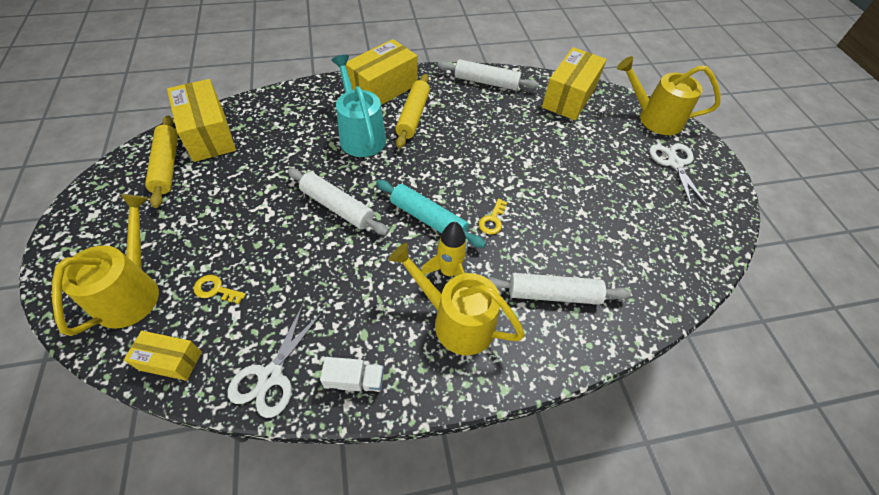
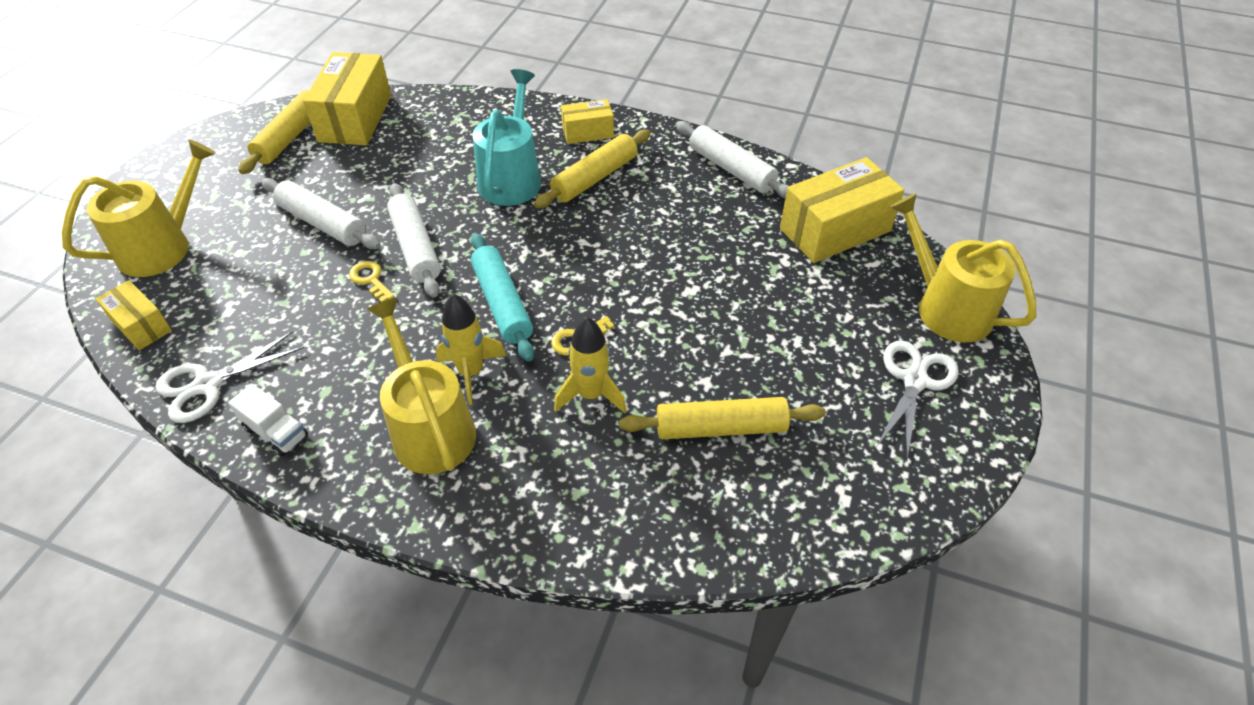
camera: 35 degrees right, 5 degrees down
(215, 290) = (231, 278): yellow key -> yellow key (370, 280)
(383, 89) = (588, 132): yellow box -> yellow box, size x0.55
(530, 250) = (591, 395): none -> yellow rocket
(553, 294) = (570, 458): white rolling pin -> white rolling pin (322, 223)
(612, 234) = (720, 427): none -> yellow rolling pin

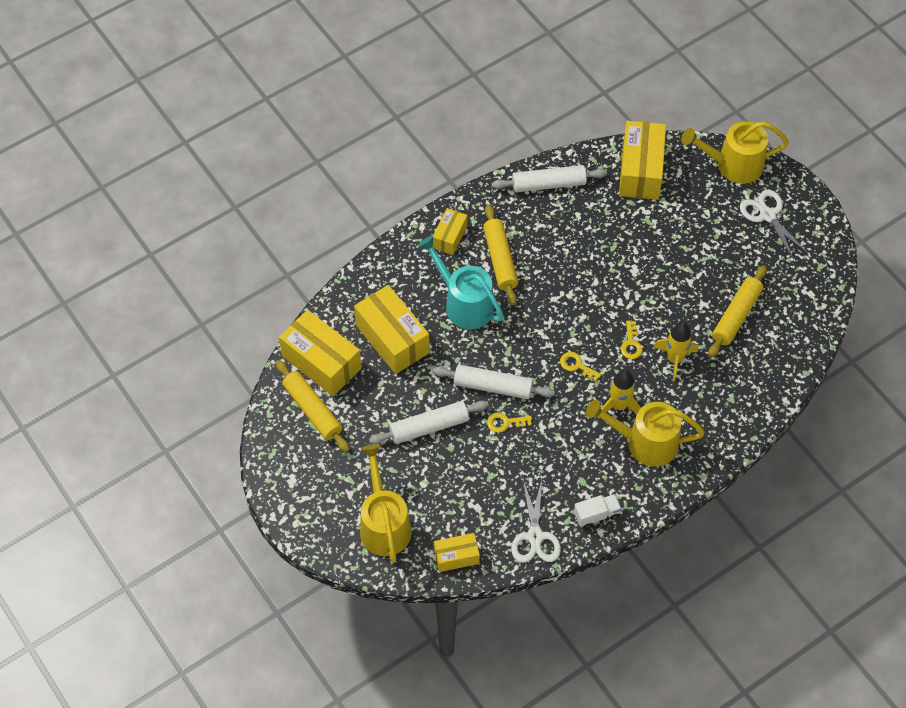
camera: 55 degrees left, 10 degrees up
(422, 149) = (392, 339): none -> yellow box
(502, 304) = (576, 365): turquoise rolling pin -> yellow key

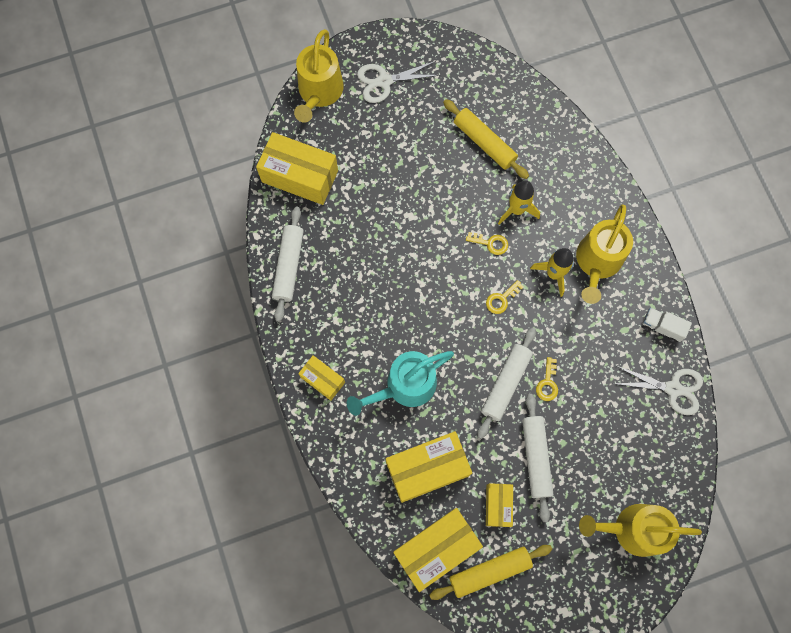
camera: 75 degrees left, 15 degrees up
(456, 557) = (680, 468): yellow box -> yellow box (498, 505)
(500, 259) = (363, 337): yellow rolling pin -> none
(596, 515) = (662, 327): white truck -> white truck turned 60 degrees counterclockwise

